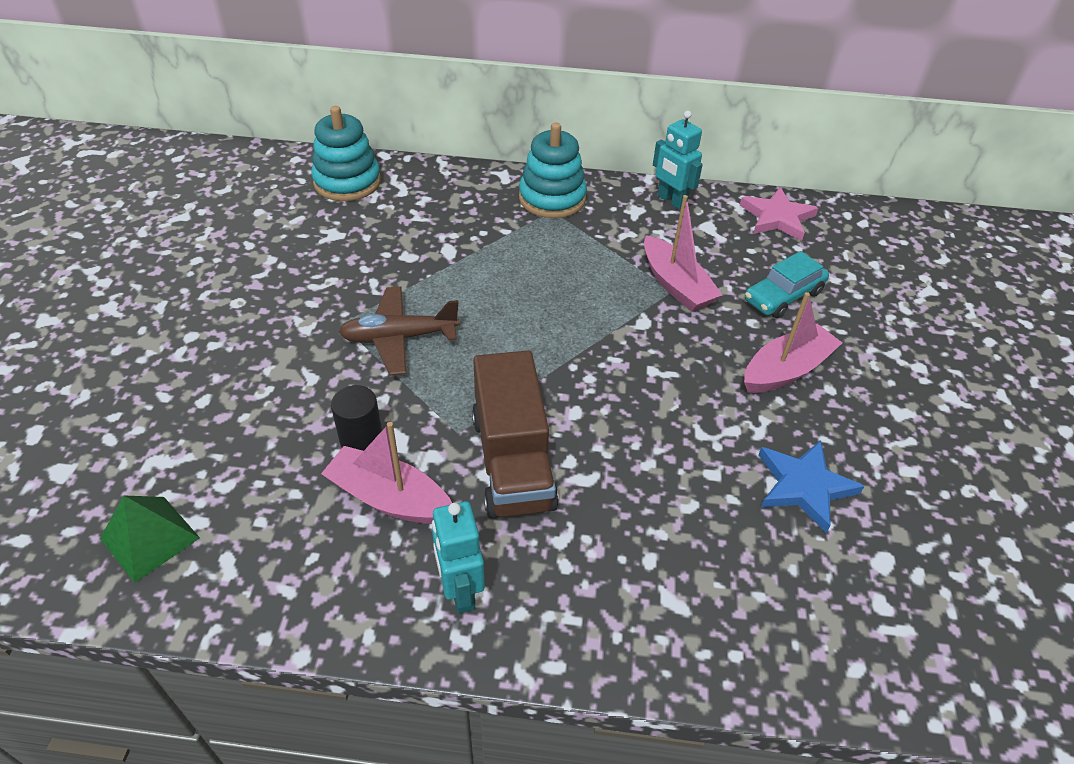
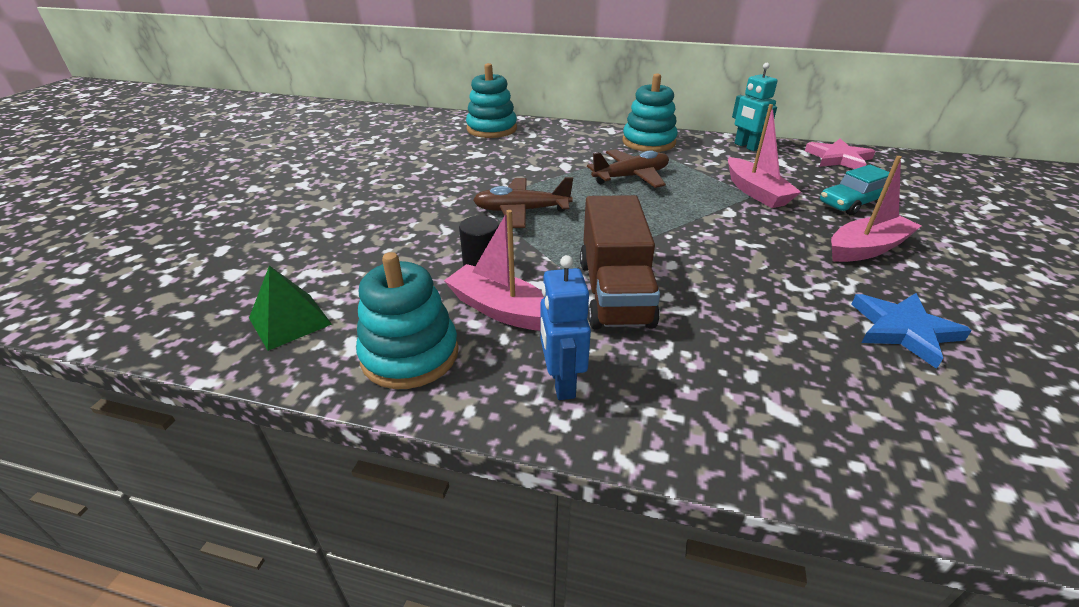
camera: 10 degrees right, 10 degrees down
(296, 571) = (410, 354): none -> turquoise stacking toy
(460, 590) = (561, 382): turquoise robot -> blue robot
(530, 267) = (631, 177): none -> brown plane

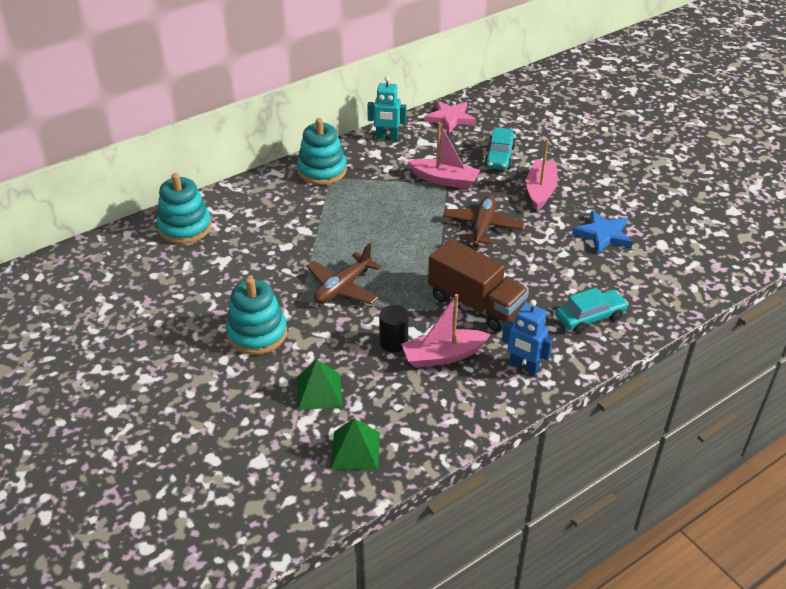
camera: 50 degrees left, 5 degrees up
(362, 261) = (319, 391): none -> green pyramid
(410, 354) = (445, 411): turquoise stacking toy -> turquoise stacking toy (257, 333)
(631, 177) = (360, 213): brown plane -> brown plane (482, 227)
(739, 399) = (590, 317): none -> turquoise car

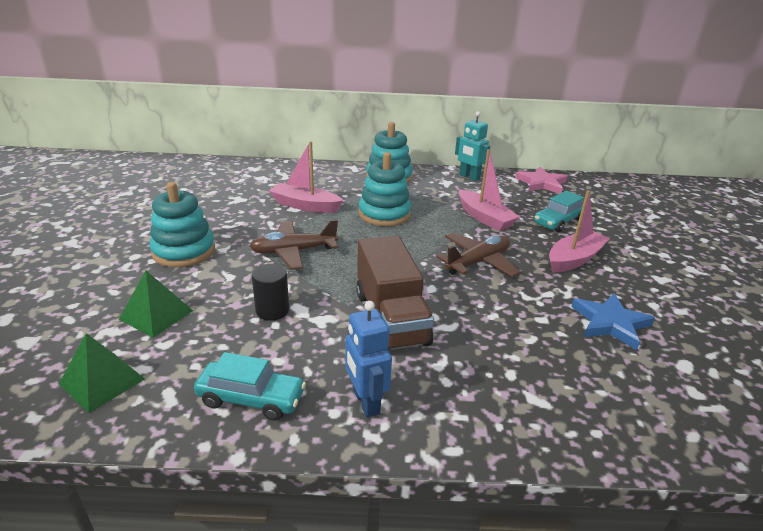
camera: 35 degrees right, 10 degrees down
(185, 227) = (245, 173): turquoise stacking toy -> turquoise stacking toy (384, 214)
(443, 355) = (299, 345): pink boat -> pink boat (305, 205)
(590, 317) = (505, 394): turquoise car -> turquoise car (251, 398)

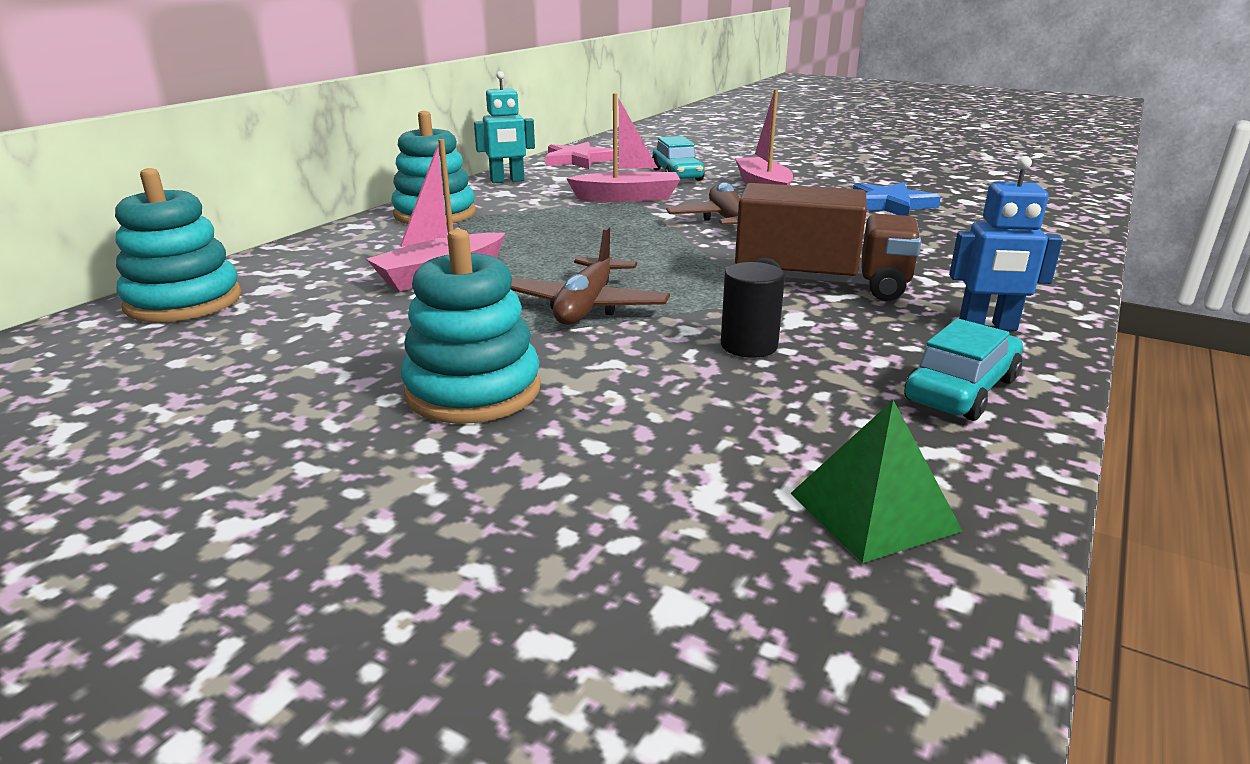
camera: 60 degrees left, 5 degrees down
(156, 315) = (687, 440): green pyramid -> none
(384, 214) = (546, 237): turquoise stacking toy -> turquoise stacking toy (184, 301)

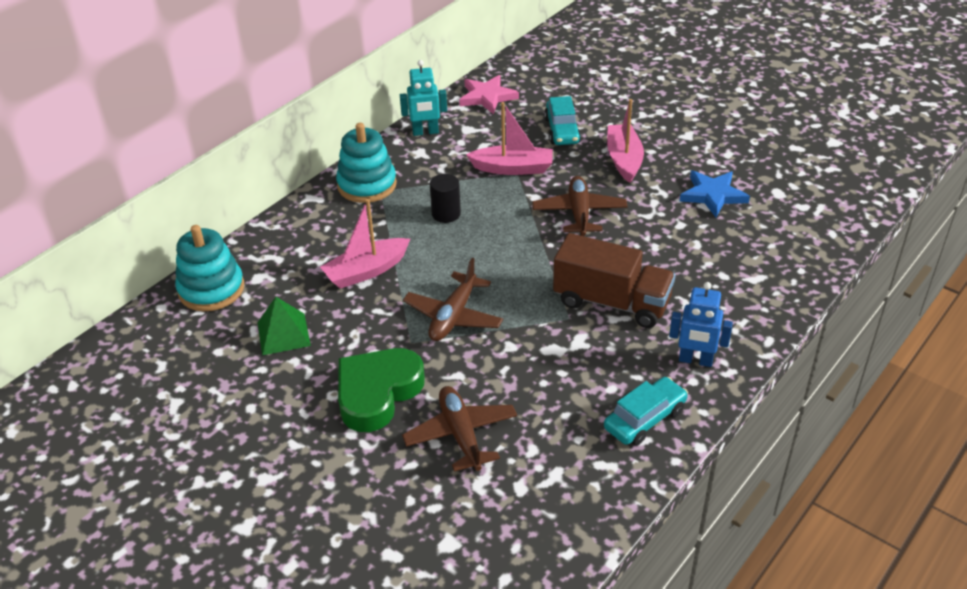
camera: 10 degrees right, 15 degrees up
(473, 390) = (377, 393): turquoise stacking toy -> green heart
(644, 431) = (461, 435): none -> brown plane
(749, 346) = (540, 366): black cylinder -> black cylinder (446, 214)
(874, 511) = (554, 501): green pyramid -> green pyramid (283, 334)

